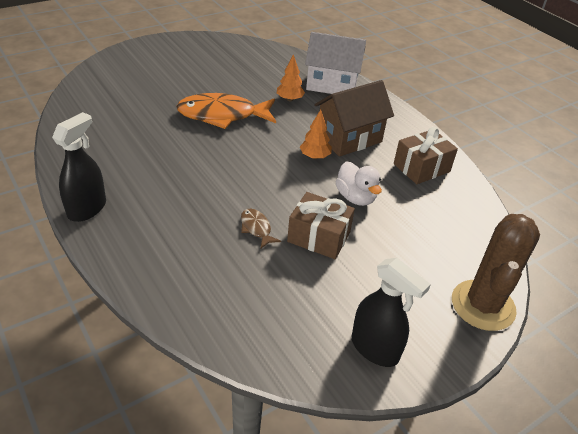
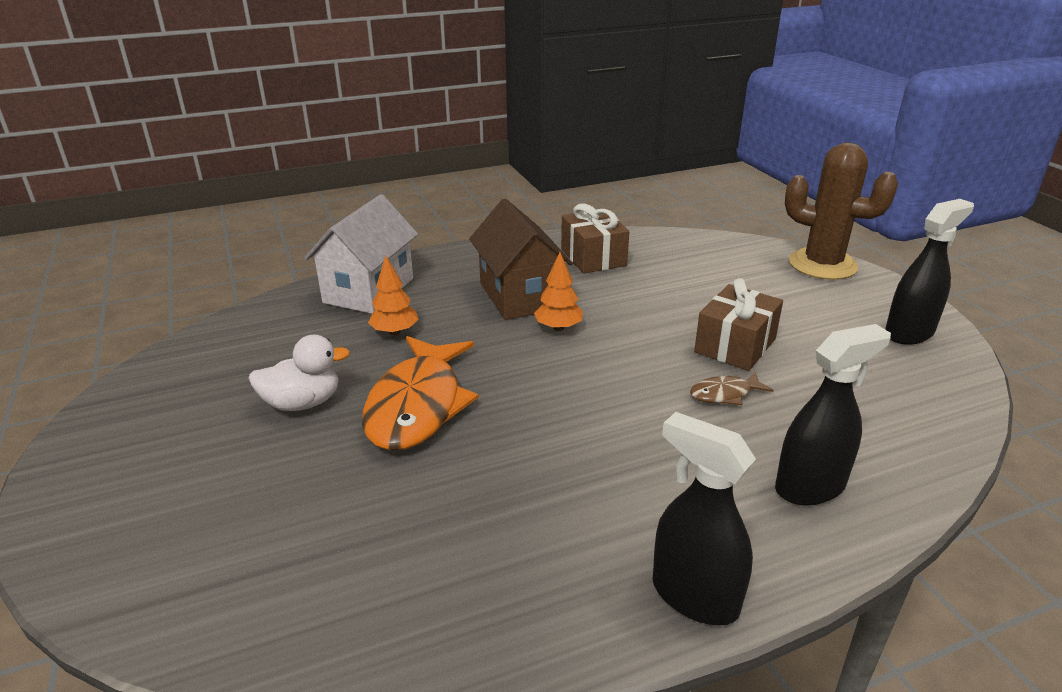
camera: 75 degrees left, 10 degrees down
(168, 259) = (810, 486): none -> black spray bottle
(355, 197) = (653, 309): white duck -> white duck (303, 403)

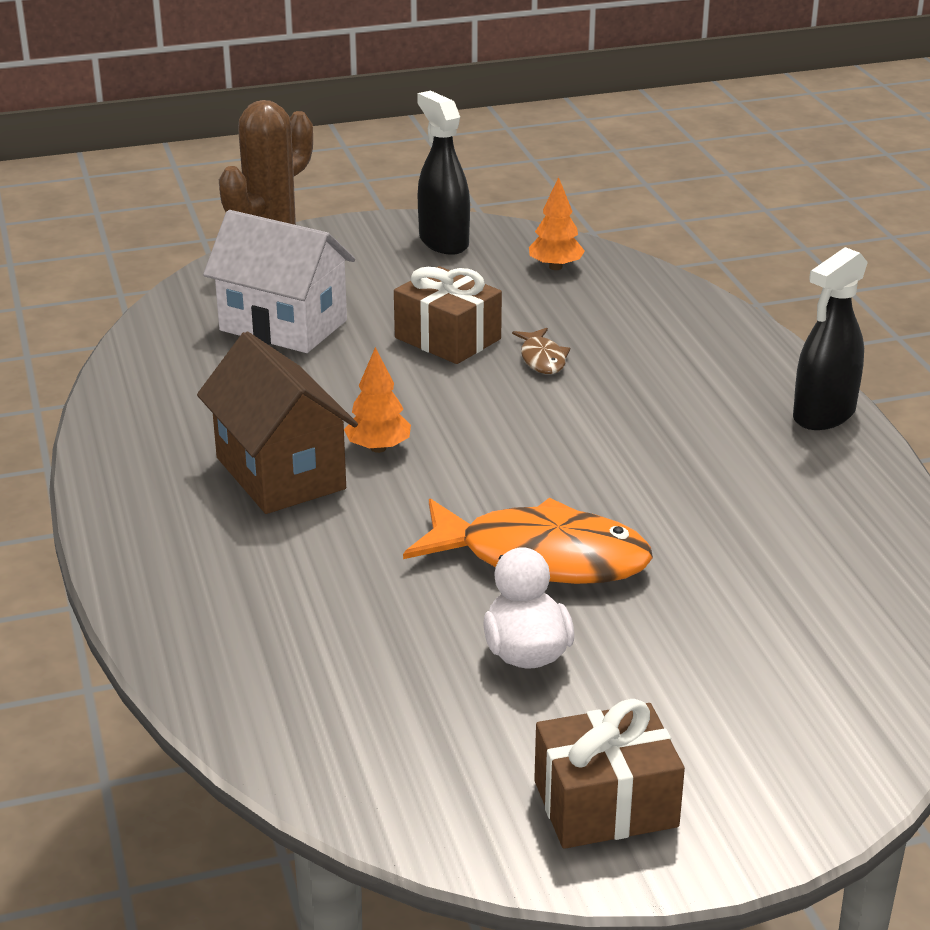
camera: 85 degrees left, 0 degrees up
(369, 290) = (213, 613): white house -> white house (283, 325)
(395, 332) = (355, 582): orange tree -> orange tree (555, 267)
(519, 296) = (280, 473): brown house -> brown house turned 75 degrees clockwise
(593, 257) = (182, 406): brown gift -> brown gift (605, 804)
(810, 486) = (688, 341): black spray bottle -> none

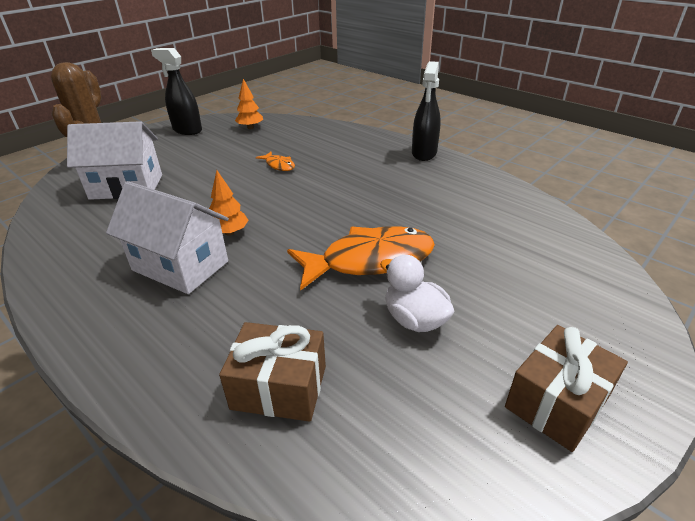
camera: 30 degrees left, 5 degrees up
(280, 473) = (180, 266): brown house -> white house
(447, 338) = (223, 169): brown gift -> brown gift (279, 387)
(542, 359) = (279, 165): brown fish -> orange fish

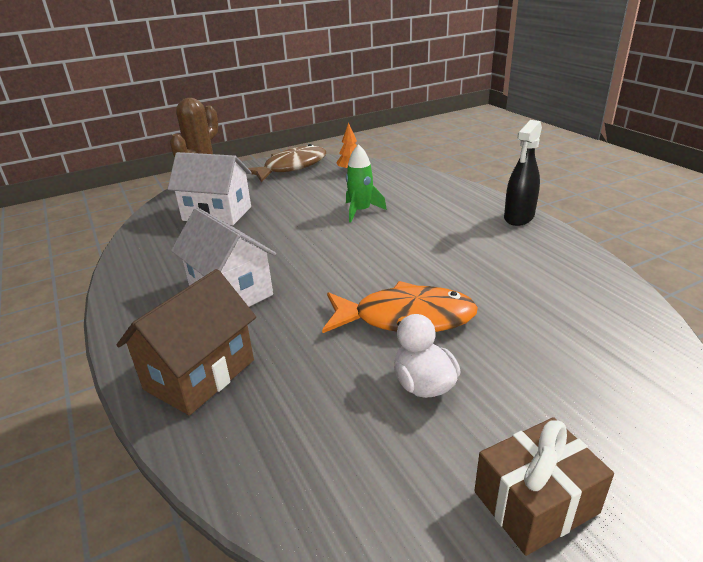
camera: 20 degrees right, 5 degrees down
(186, 360) = (200, 374): none -> brown house
(187, 130) = (291, 167): black spray bottle -> brown fish
(229, 232) = (286, 268): orange tree -> none
(279, 165) = (361, 211): orange fish -> green rocket
(279, 387) = (266, 417): brown gift -> none

